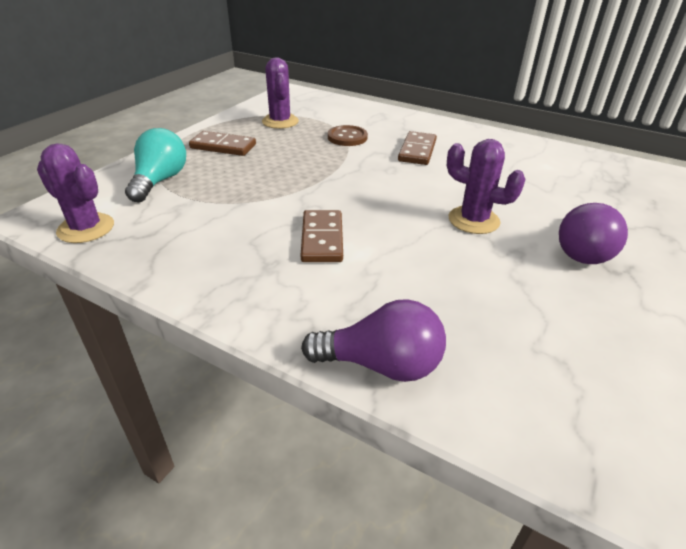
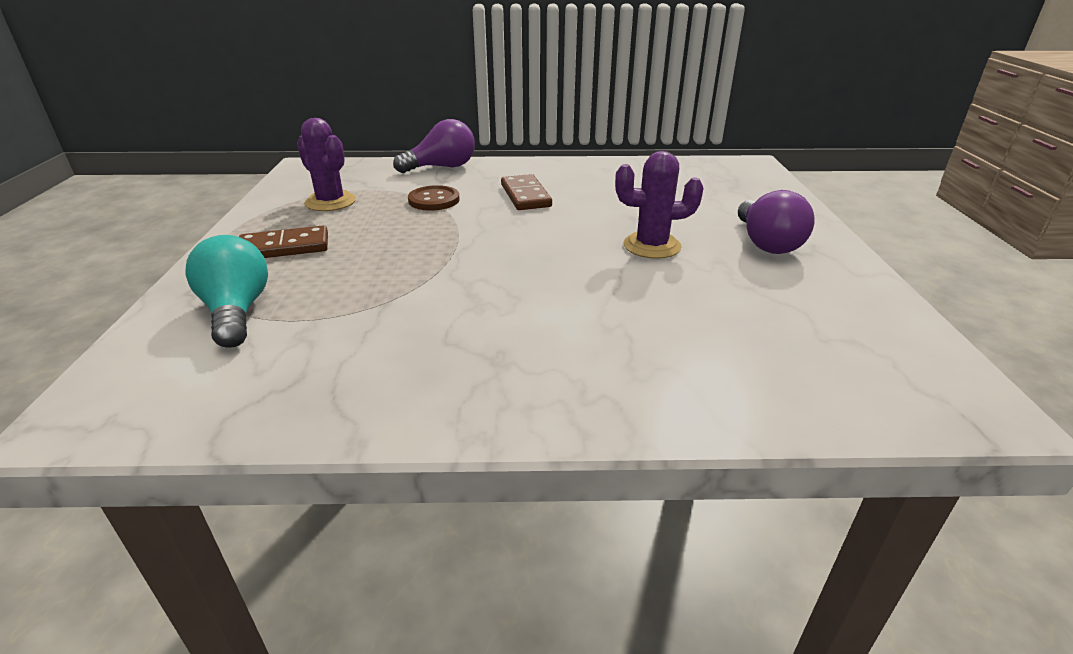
camera: 30 degrees left, 5 degrees down
(86, 228) = (185, 406): purple cactus -> none
(322, 239) = (525, 311): brown domino -> none
(381, 364) = (721, 408): purple light bulb -> purple light bulb (442, 167)

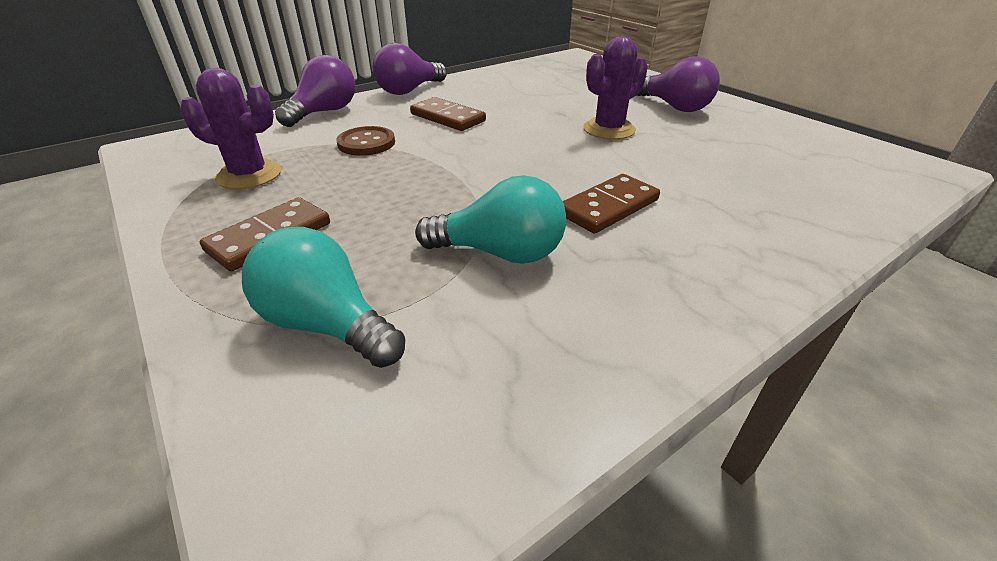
camera: 35 degrees left, 5 degrees up
(395, 311) = (500, 253): none -> turquoise light bulb
(530, 310) = (608, 207): none -> brown domino
(532, 164) = (409, 90): none -> purple light bulb

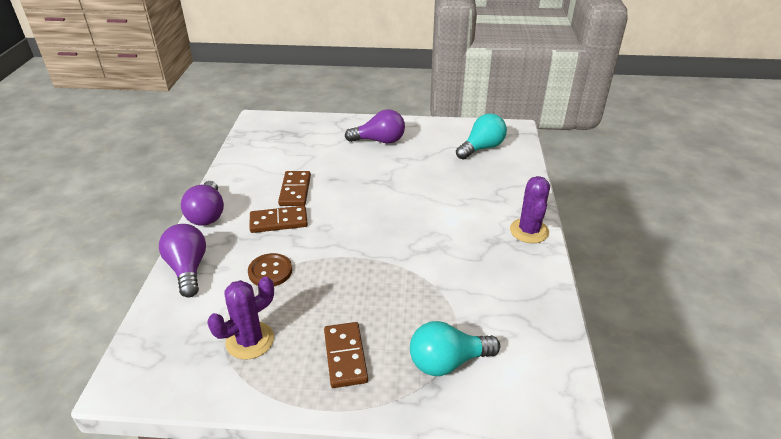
camera: 50 degrees left, 0 degrees up
(500, 253) = (448, 281): turquoise light bulb -> turquoise light bulb (481, 148)
(608, 207) = (448, 228): brown domino -> brown domino (295, 190)
(609, 129) = (376, 177): purple cactus -> purple cactus (529, 231)

